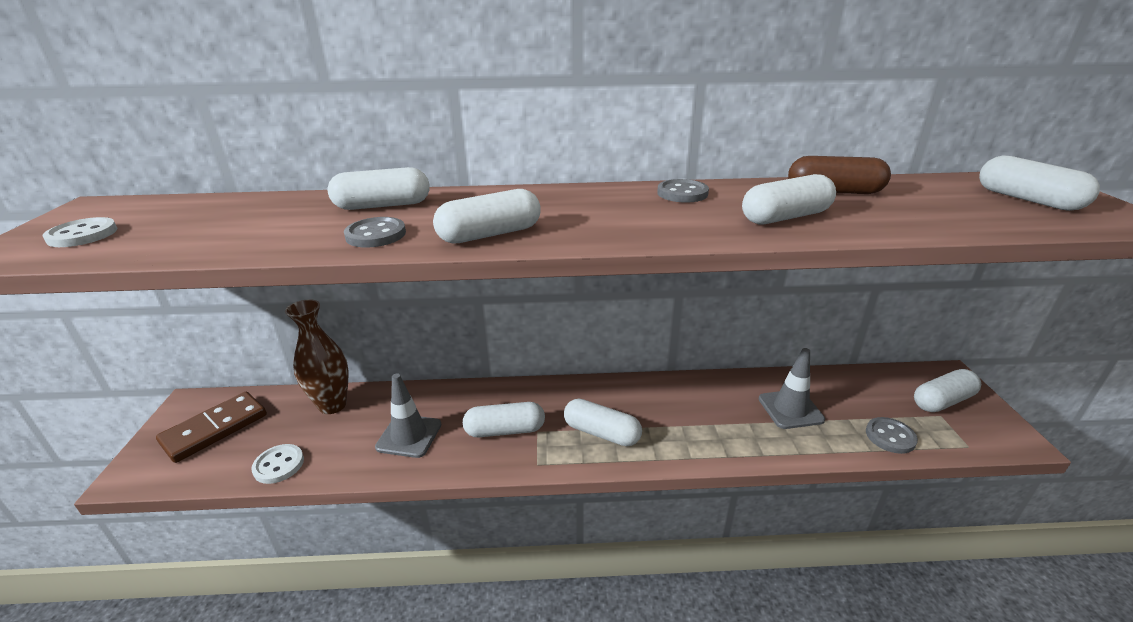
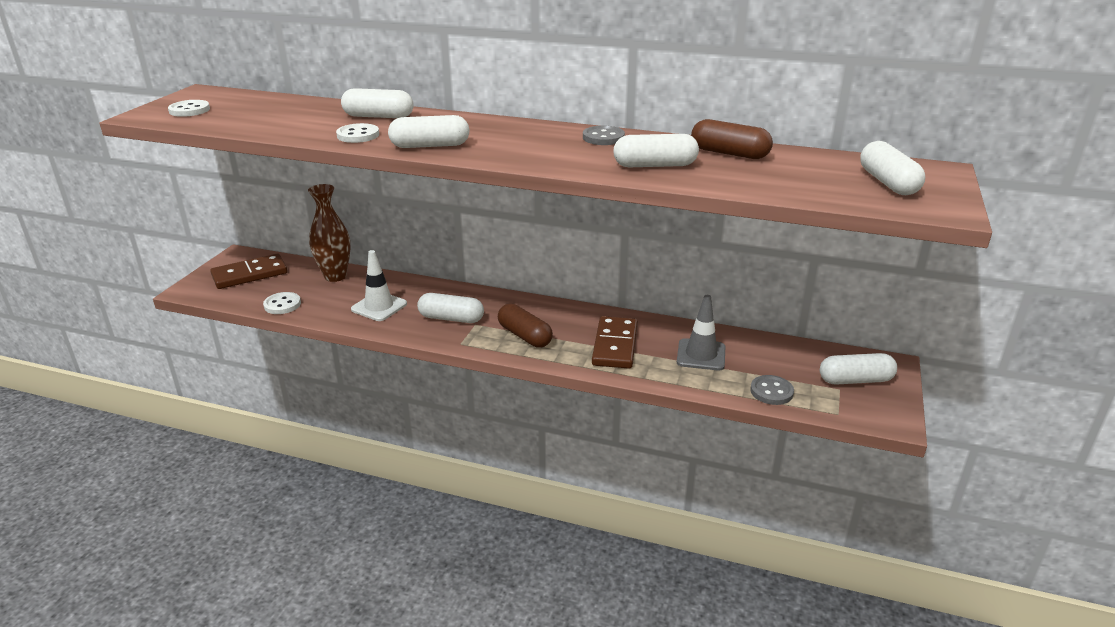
camera: 20 degrees right, 0 degrees up
(376, 235) = (358, 135): grey button -> white button
(409, 436) = (379, 307): grey traffic cone -> white traffic cone
(601, 433) = (524, 336): white capsule -> brown capsule
(702, 420) = (615, 345): none -> brown domino

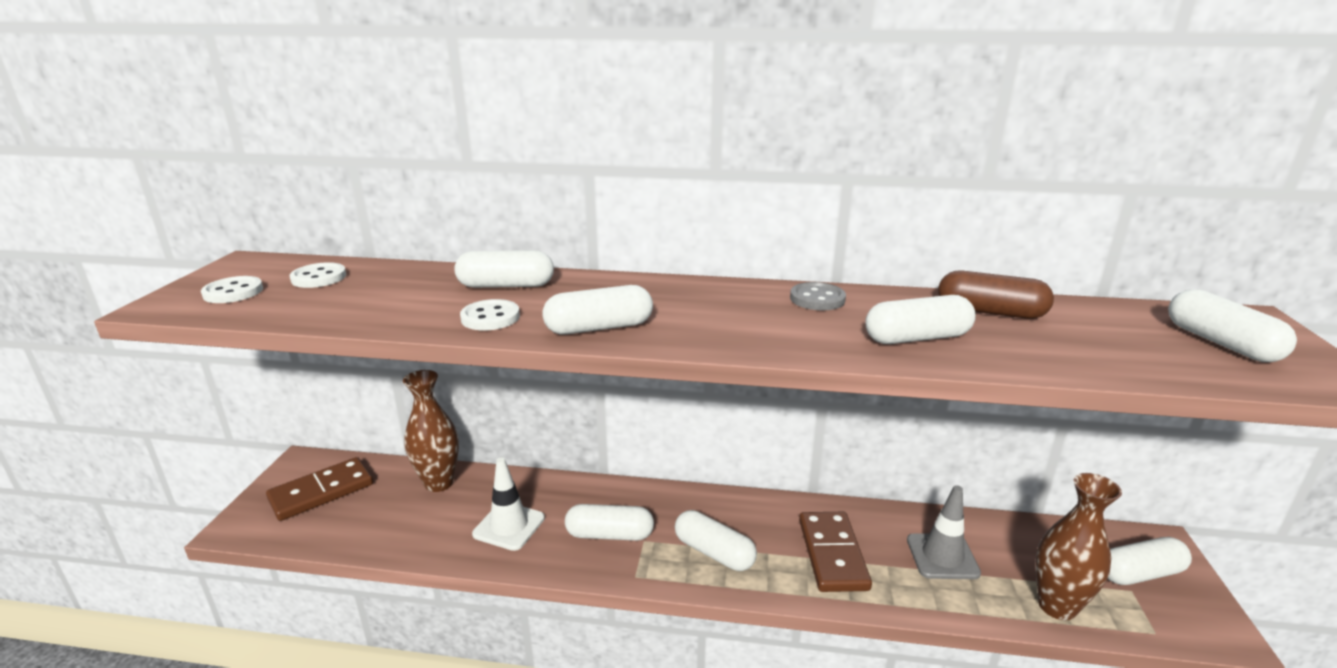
camera: 10 degrees left, 5 degrees down
(282, 305) = (375, 538): white button -> white button (319, 277)
(524, 336) = (714, 552): brown capsule -> white capsule
(771, 391) = (1057, 606): grey button -> brown vase

